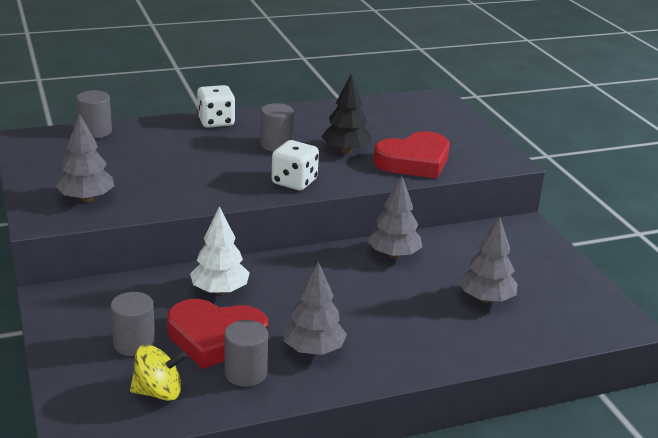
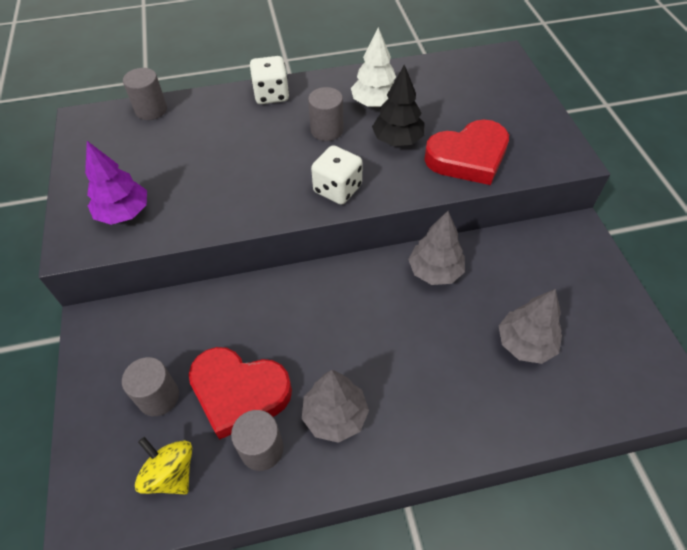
camera: 10 degrees right, 25 degrees up
(86, 199) = (124, 213): grey tree -> purple tree
(158, 392) = (171, 473): yellow spinning top -> yellow spinning top turned 135 degrees counterclockwise
(220, 291) = (253, 320): white tree -> white tree (375, 103)

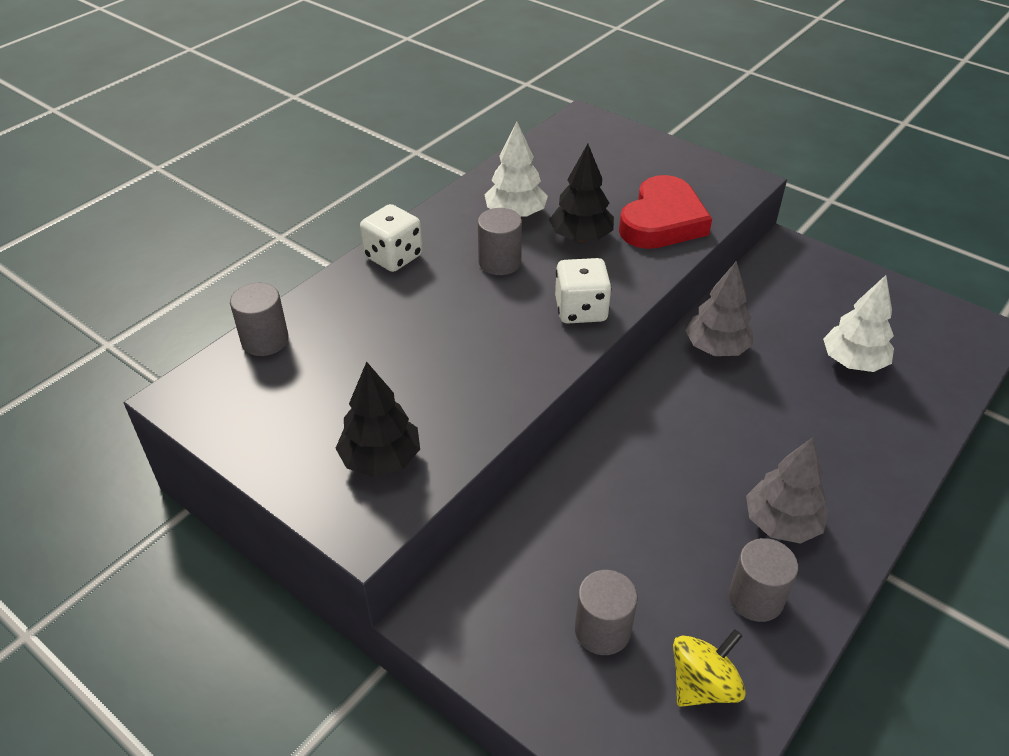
camera: 40 degrees left, 10 degrees down
(124, 213) = (380, 459): purple tree -> black tree
(171, 473) = (703, 684): yellow spinning top -> yellow spinning top turned 135 degrees clockwise
(239, 392) = (675, 567): red heart -> none
(525, 343) = (853, 362): grey tree -> white tree

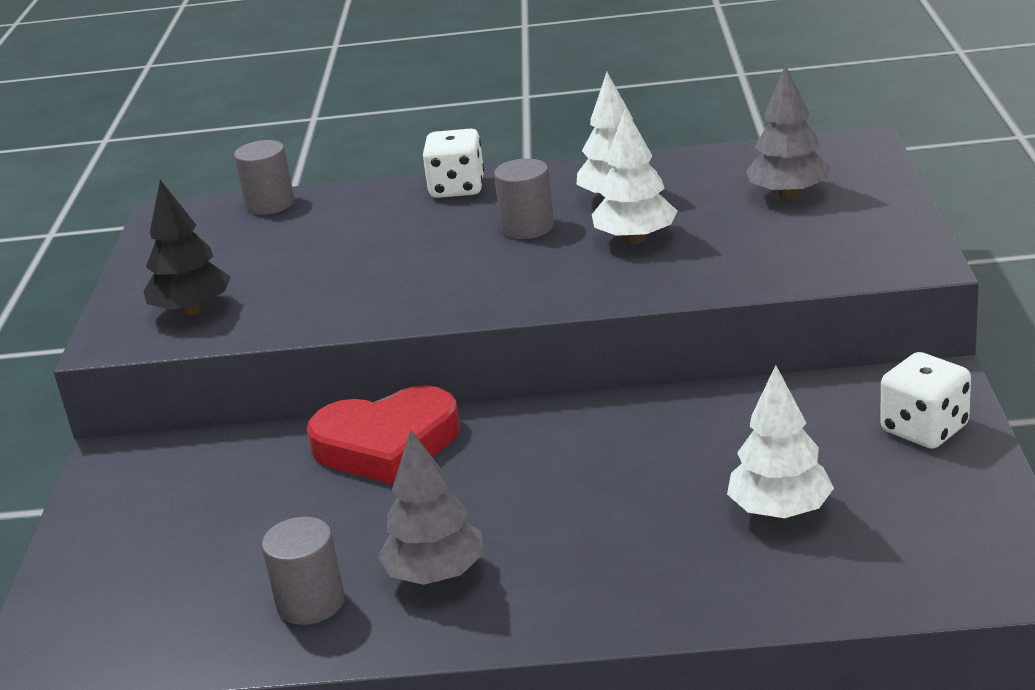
camera: 55 degrees right, 15 degrees down
(580, 237) = (635, 239): black tree -> white tree
(581, 310) = (517, 291): white dice -> white dice (924, 429)
(602, 630) = (179, 539): grey cylinder -> none
(662, 221) = (742, 259): red heart -> red heart (387, 444)
(703, 684) = (169, 619): yellow spinning top -> none
(716, 348) = (662, 421): grey tree -> grey tree (788, 195)

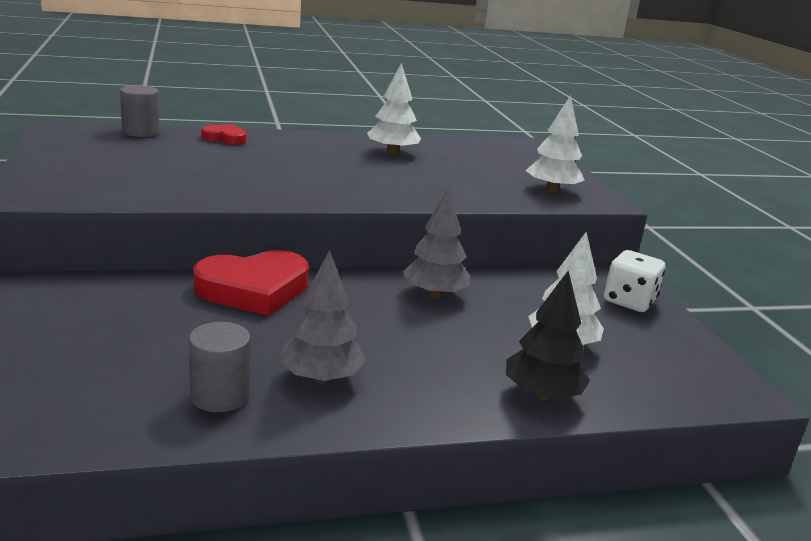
camera: 20 degrees left, 5 degrees down
(192, 310) = (92, 183): black tree -> black tree (542, 394)
(380, 201) = (225, 138): none -> red heart
(457, 188) = (278, 137): white dice -> none
(527, 227) = (337, 161): grey cylinder -> none
(635, 239) = (415, 174): white tree -> white tree (552, 190)
(788, 195) = (503, 162): grey tree -> grey tree (434, 294)

